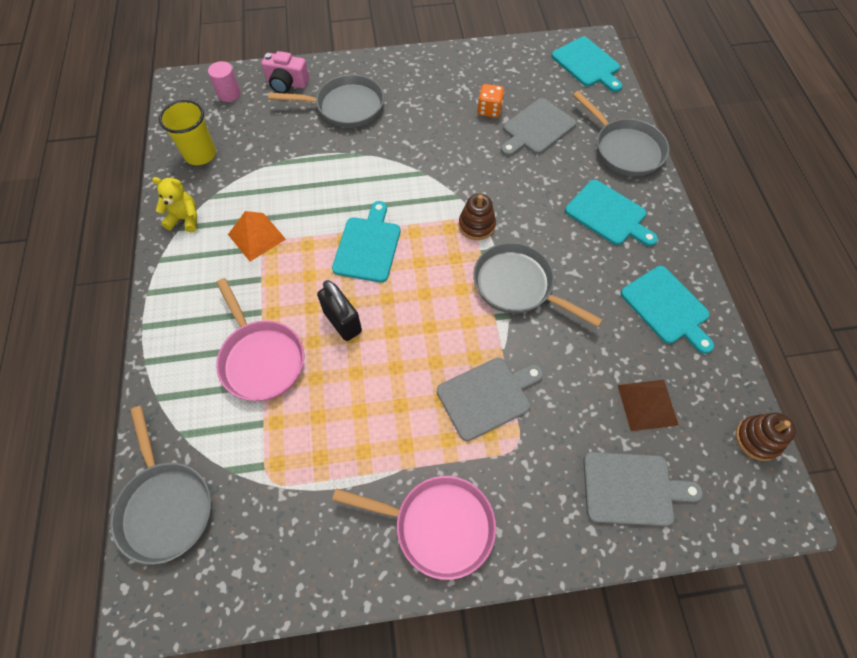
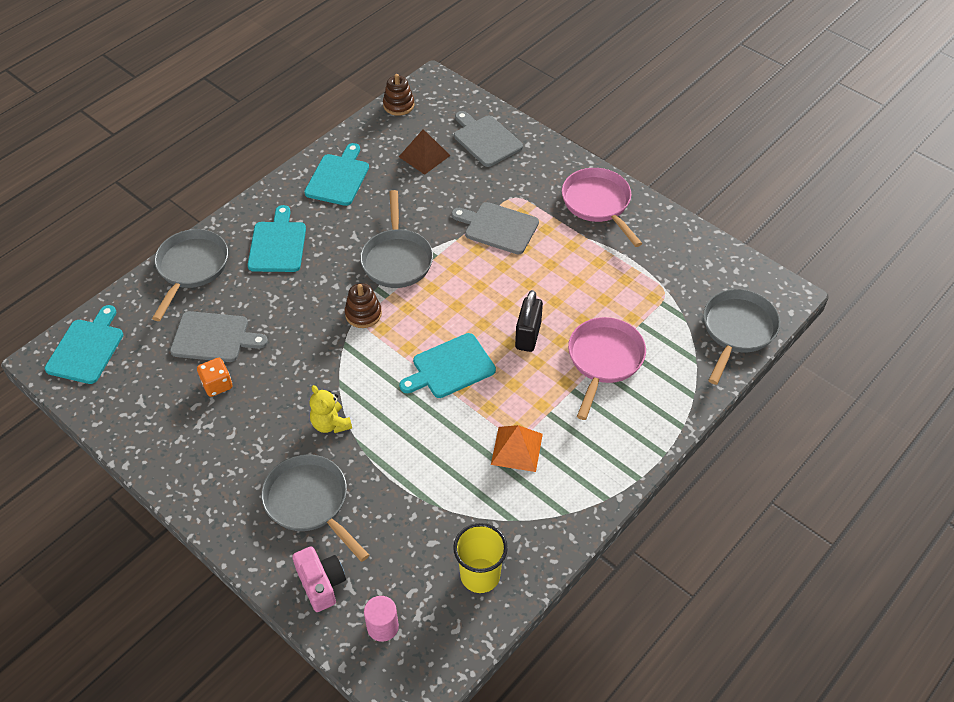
camera: 130 degrees left, 10 degrees down
(185, 219) = (554, 518): yellow teddy bear -> yellow teddy bear (330, 424)

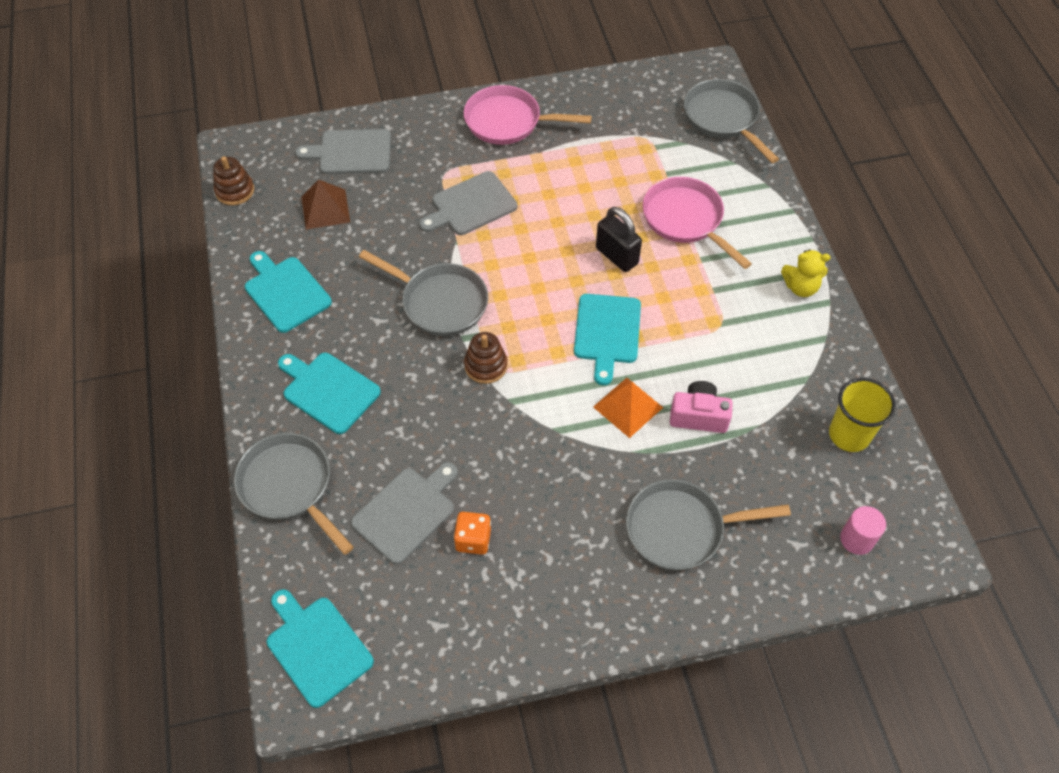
camera: 55 degrees left, 5 degrees up
(321, 584) = (780, 566): pink camera -> pink camera (698, 416)
(330, 424) = (600, 463): yellow teddy bear -> yellow teddy bear (800, 287)
(517, 449) = (735, 334): orange pyramid -> orange pyramid (628, 407)

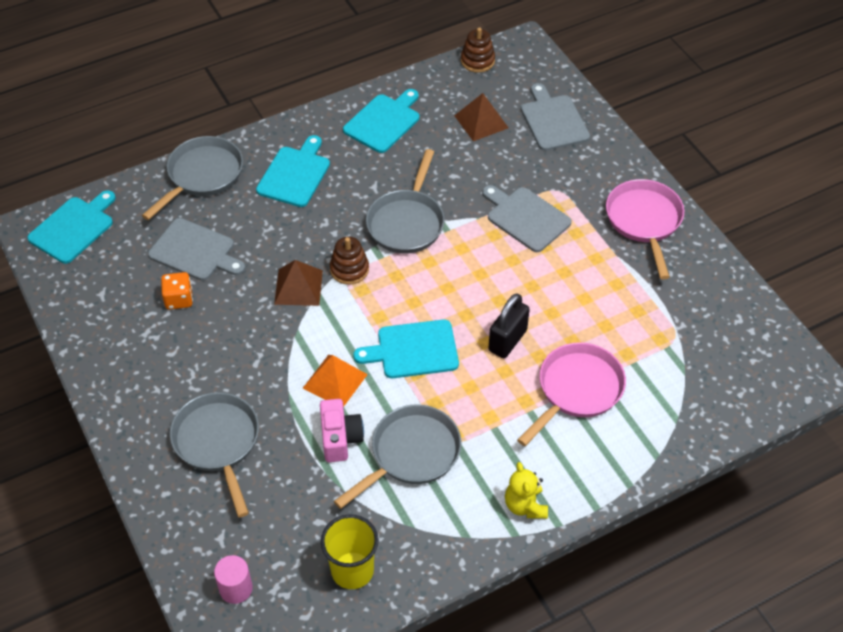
camera: 75 degrees right, 5 degrees down
(494, 417) = (298, 287): none -> brown pyramid
(723, 119) = (737, 401): grey pan -> grey pan (411, 454)

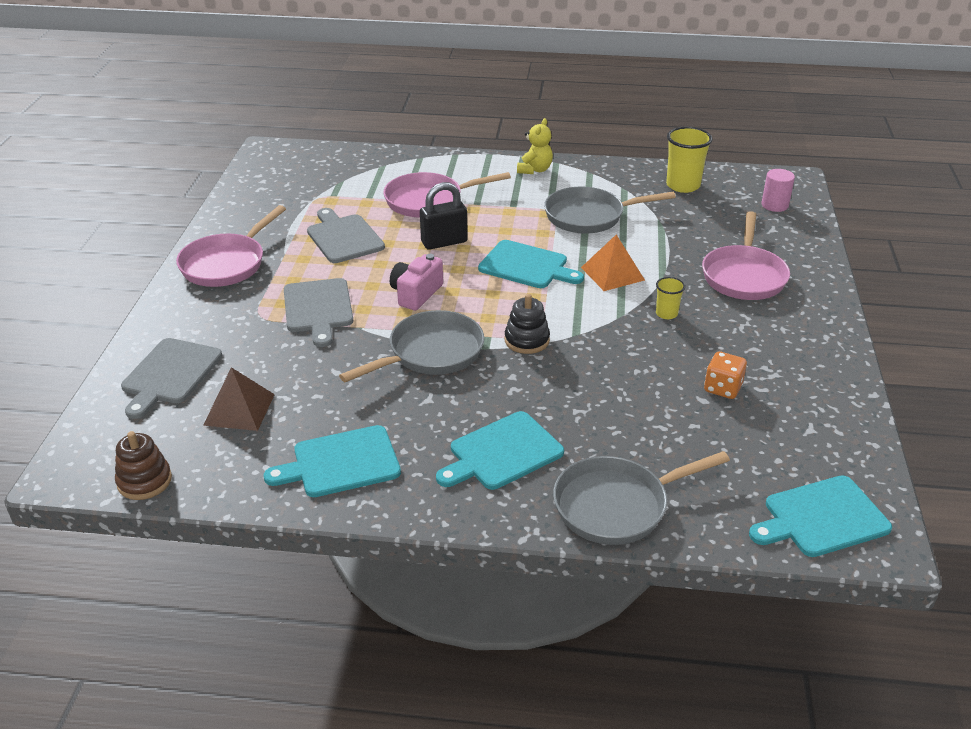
camera: 145 degrees left, 15 degrees down
(195, 251) = (678, 425): grey cutting board -> grey cutting board (343, 237)
(218, 443) = (744, 276): grey pan -> pink pan
(261, 355) = (666, 314): none -> yellow cup
(298, 287) = (589, 347): brown pyramid -> none
(340, 438) = (637, 242): pink camera -> pink camera (416, 294)
(349, 269) = (527, 340): brown stacking toy -> black stacking toy

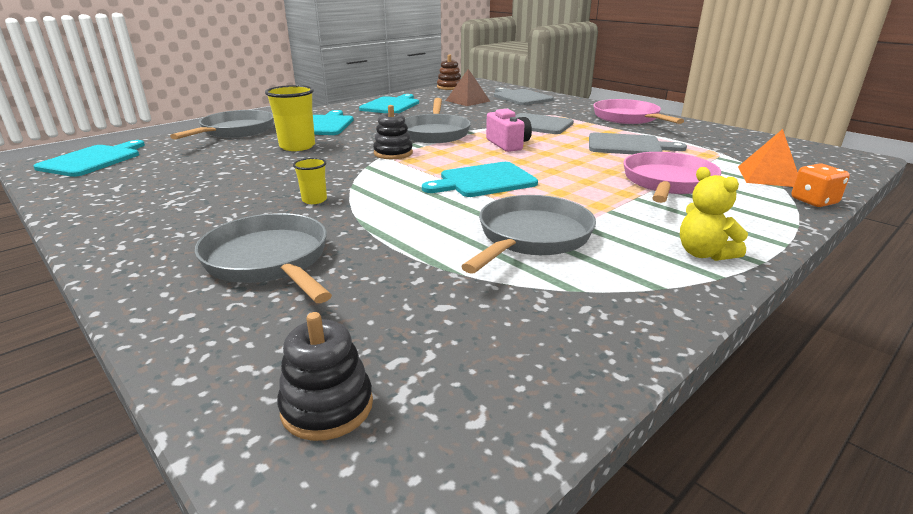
camera: 130 degrees right, 10 degrees down
(444, 242) = (573, 168): black padlock -> none
(612, 273) = (409, 205): orange pyramid -> orange pyramid (768, 176)
(683, 185) = (525, 347): yellow cup -> yellow cup (297, 146)
(722, 388) = (211, 181): orange dice -> orange dice (814, 201)
(744, 276) = (269, 261): pink pan -> grey pan
(774, 205) = (327, 406): pink cylinder -> black stacking toy

